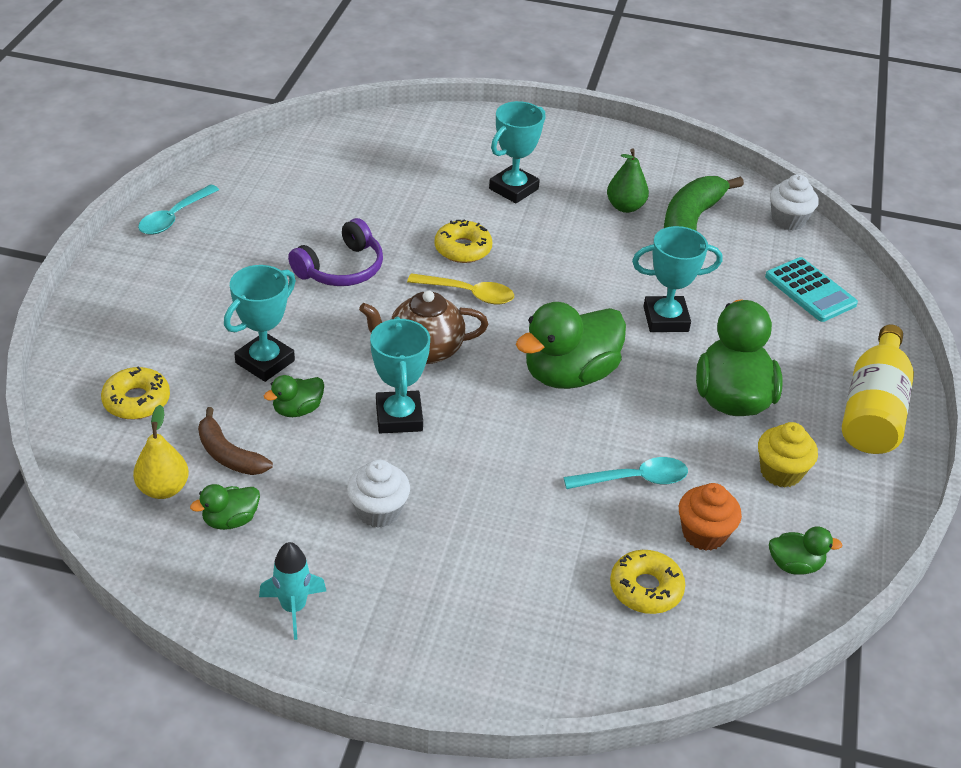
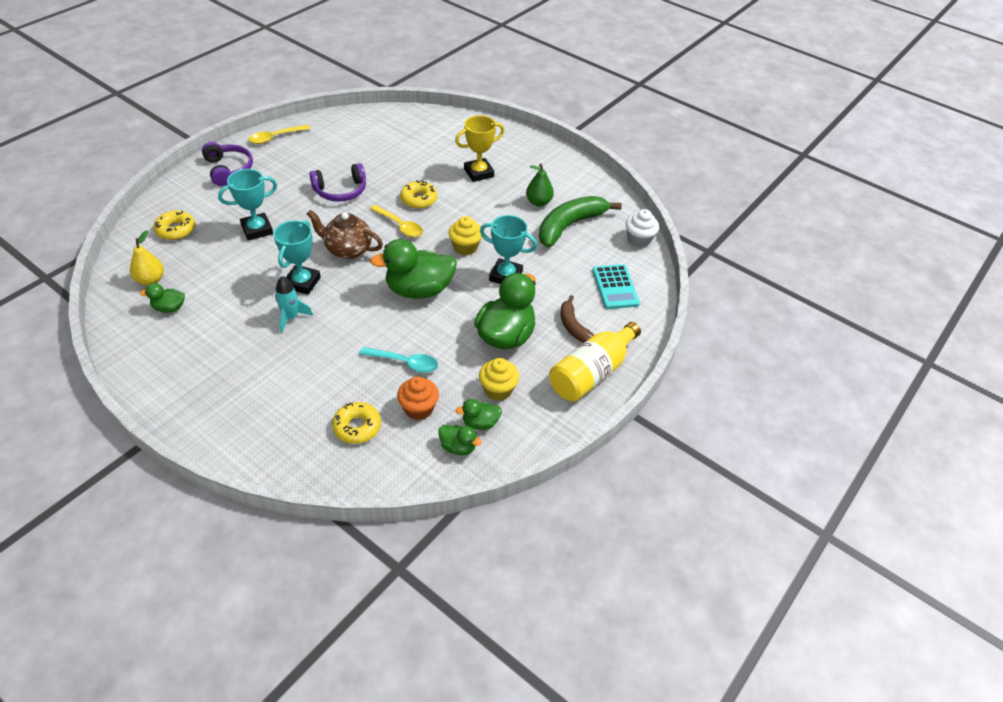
camera: 25 degrees right, 5 degrees up
(141, 285) = (228, 169): none -> purple headphones
(174, 217) = (275, 138): turquoise spoon -> yellow spoon
(228, 454) = (197, 273): brown banana -> brown banana (573, 326)
(293, 608) = (161, 365): turquoise rocket -> turquoise rocket (291, 318)
(297, 410) = (252, 261): green duck -> green duck (480, 423)
(378, 511) = (248, 330): white cupcake -> none
(513, 189) = (479, 173): turquoise trophy -> yellow trophy
(581, 296) = (465, 247): none -> yellow cupcake

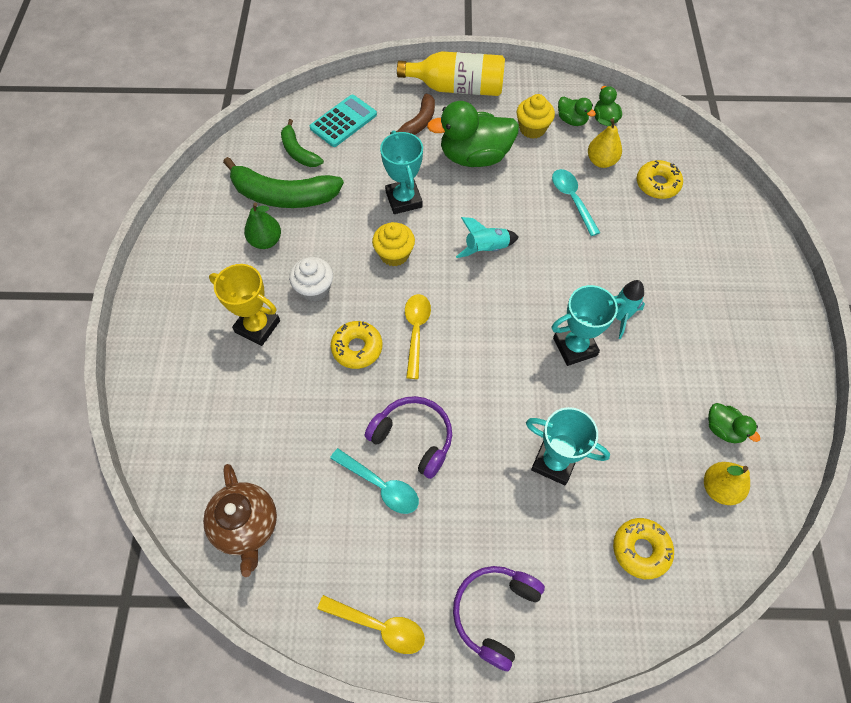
camera: 125 degrees left, 15 degrees up
(333, 168) = (381, 485): none -> turquoise spoon
(347, 250) = (495, 348): brown teapot -> brown teapot (247, 526)
(418, 409) = (601, 161): orange cupcake -> yellow pear
(419, 290) = (486, 249): green duck -> turquoise rocket
(605, 251) = (298, 152): none -> green banana
(639, 240) = (259, 137): white cupcake -> white cupcake (314, 289)

